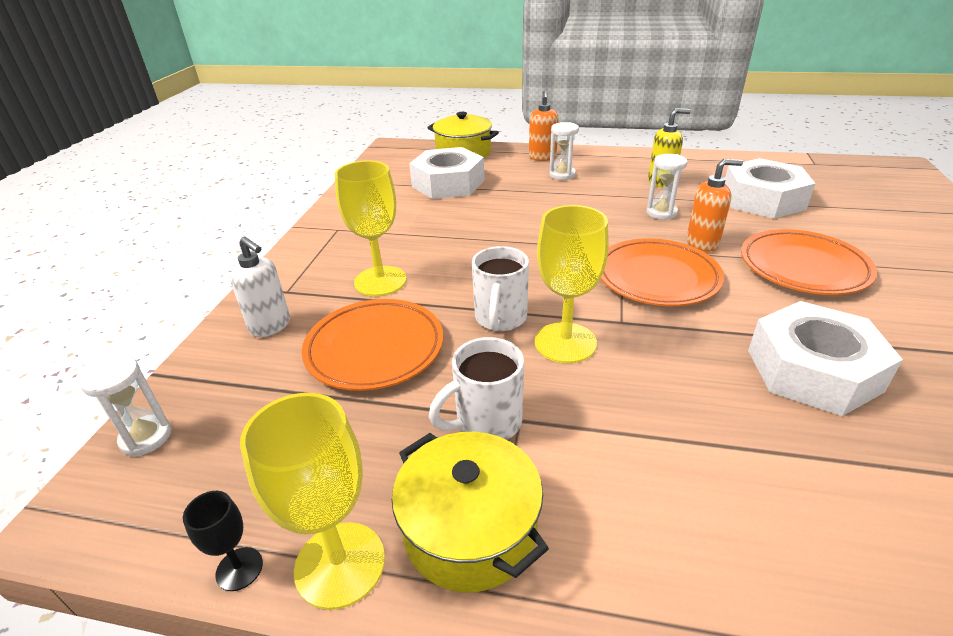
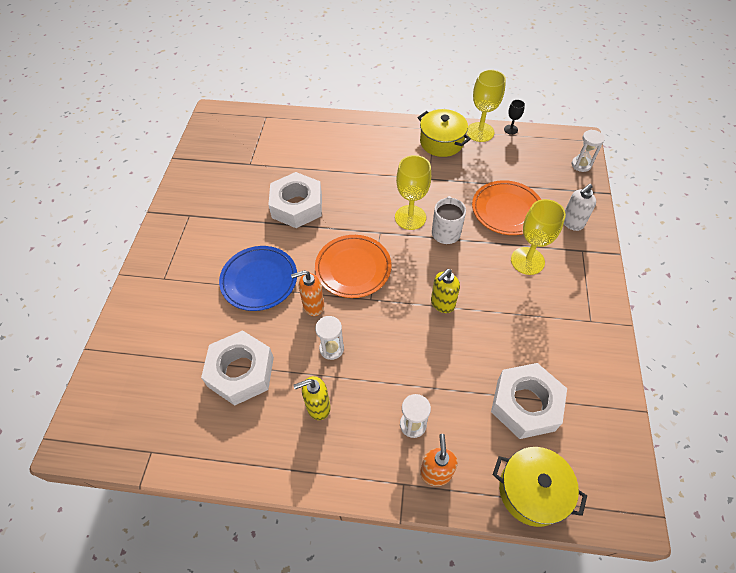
camera: 175 degrees right, 20 degrees up
(270, 326) = (572, 223): white soap dispenser -> white soap dispenser turned 75 degrees counterclockwise
(486, 422) = (442, 176): white mug -> none
(521, 243) = (442, 304): none -> yellow soap dispenser
(803, 267) = (259, 280): orange plate -> blue plate

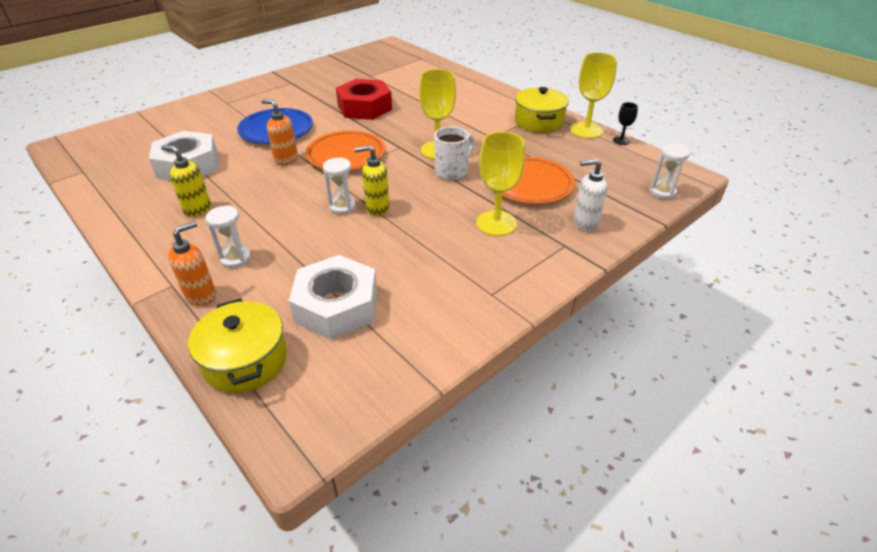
camera: 40 degrees right, 15 degrees down
(297, 206) = (364, 107): white nut -> red nut
(331, 348) = (258, 186): white hourglass -> white hourglass (342, 207)

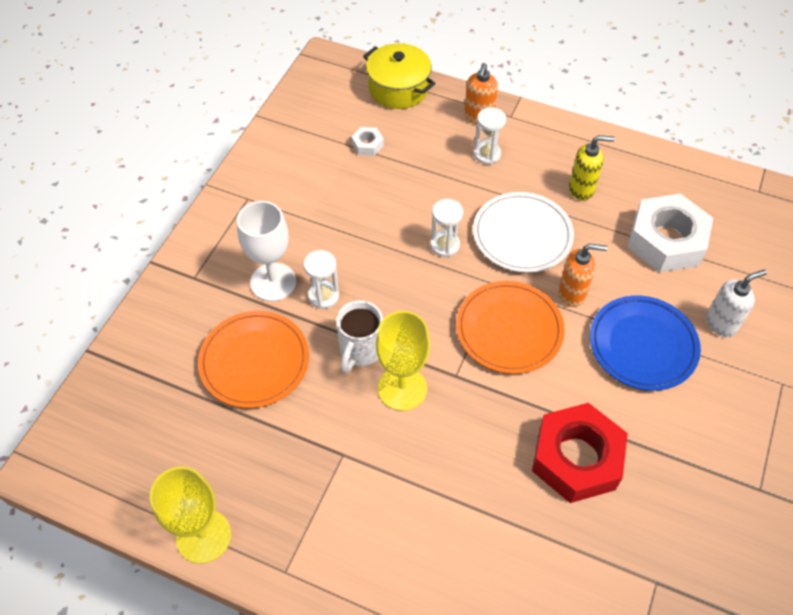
camera: 155 degrees right, 15 degrees up
(279, 196) = (522, 236): none -> white plate
(337, 306) = (367, 145): white nut -> white nut, size x0.42
(377, 208) = (408, 257): yellow soap dispenser -> none
(496, 223) = (273, 282): yellow goblet -> white goblet
(539, 122) = (285, 531): yellow pot -> none
(585, 223) = (177, 318): white soap dispenser -> white soap dispenser (721, 323)
(621, 140) = (145, 526): black goblet -> none
(662, 192) = (86, 412): white hourglass -> white hourglass (324, 296)

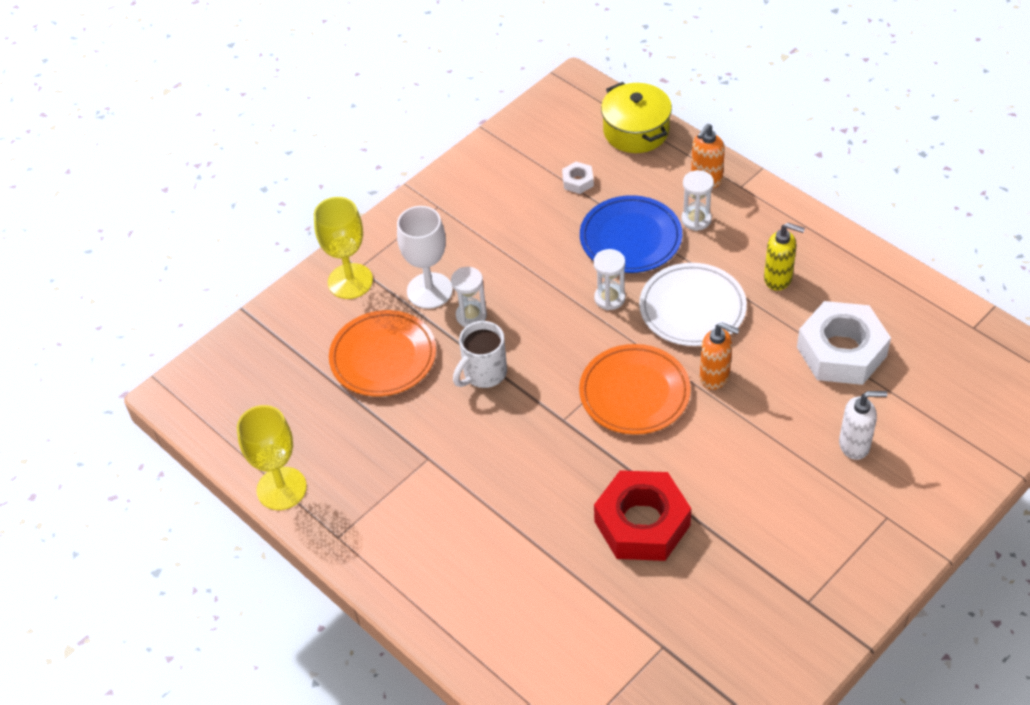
camera: 25 degrees right, 5 degrees down
(402, 388) = (507, 417): yellow goblet -> yellow goblet (350, 281)
(642, 345) = (761, 443): blue plate -> blue plate (630, 239)

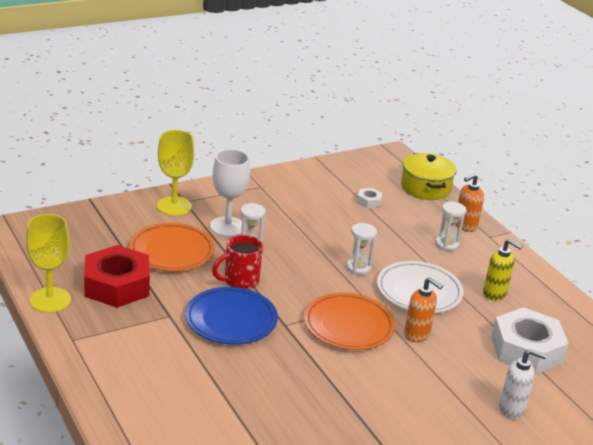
camera: 10 degrees right, 20 degrees down
(484, 373) = (240, 281): white mug -> red mug
(630, 239) = (391, 241): blue plate -> blue plate (231, 320)
(642, 523) = (312, 404): red nut -> red nut (117, 285)

